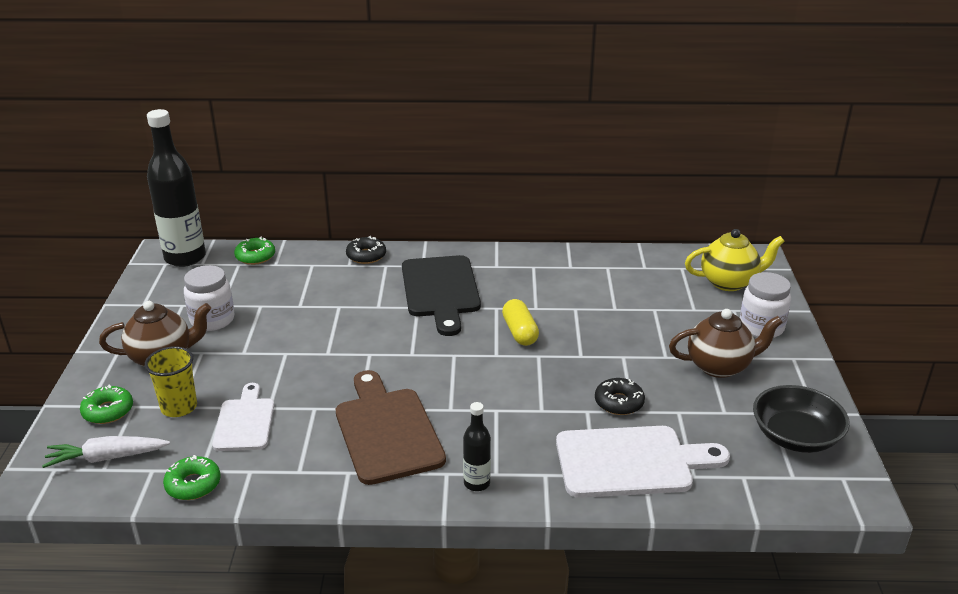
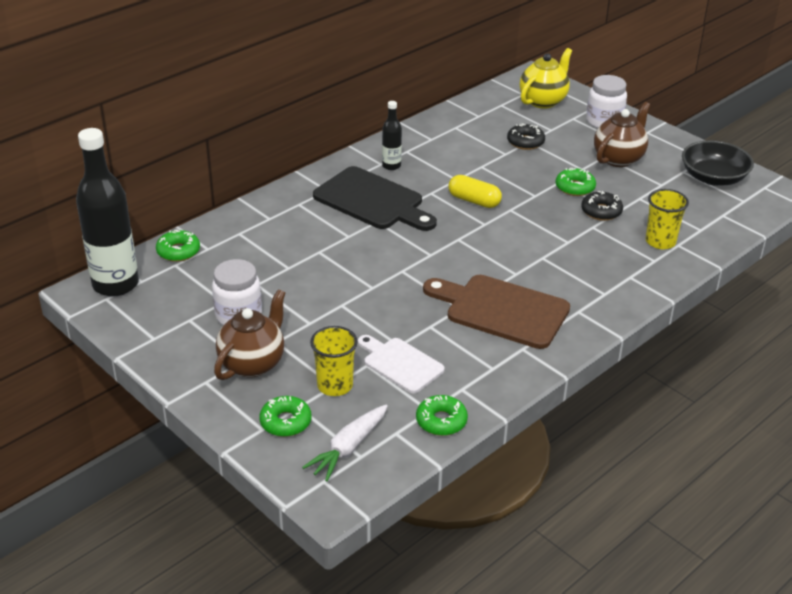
camera: 45 degrees left, 5 degrees up
(366, 256) = (270, 204): black donut -> black donut (525, 142)
(477, 483) = (604, 305): black bottle -> black bottle (391, 166)
(630, 369) = (575, 187): none -> green donut
(630, 462) = (660, 241): white cutting board -> yellow cup

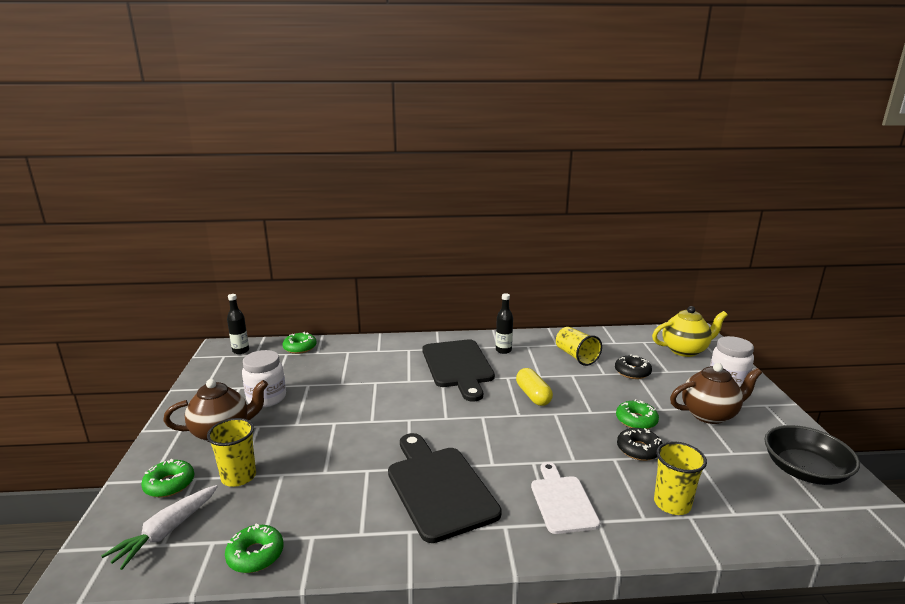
camera: 40 degrees right, 15 degrees down
(115, 284) = (241, 351): black bottle -> black bottle, size x0.47
(348, 448) = (166, 532): white carrot -> white carrot turned 45 degrees counterclockwise
(400, 364) = (303, 487): white cutting board -> white cutting board (562, 501)
(462, 145) = (576, 356): none -> yellow cup
(501, 310) = (439, 488): brown cutting board -> black cutting board

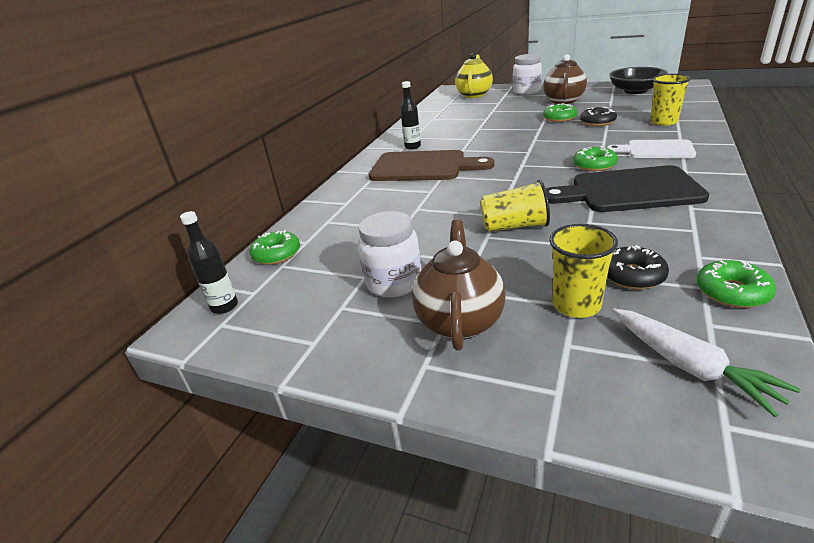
camera: 60 degrees left, 10 degrees up
(169, 484) = (576, 369): green donut -> green donut (594, 165)
(458, 366) = (423, 167): black cutting board -> brown cutting board
(533, 395) = (501, 144): yellow capsule -> none
(576, 356) = (450, 124): yellow cup -> yellow cup (514, 226)
(632, 372) = (491, 111): black donut -> black donut (632, 275)

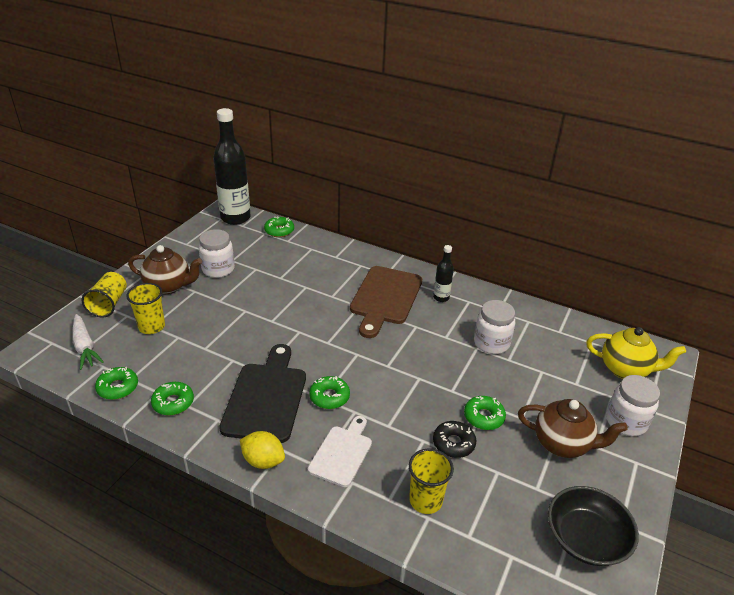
camera: 90 degrees right, 5 degrees up
(224, 306) = (235, 218): black bottle -> black bottle, size x2.11
(470, 125) = (491, 343): none -> white jar
(514, 226) = (250, 325): yellow cup -> yellow cup (109, 304)
(632, 275) = (160, 356): black donut -> none
(689, 366) = (85, 347): white carrot -> white carrot turned 90 degrees counterclockwise
(702, 240) = (173, 403): none -> green donut
(710, 175) = (263, 461): none -> yellow lemon

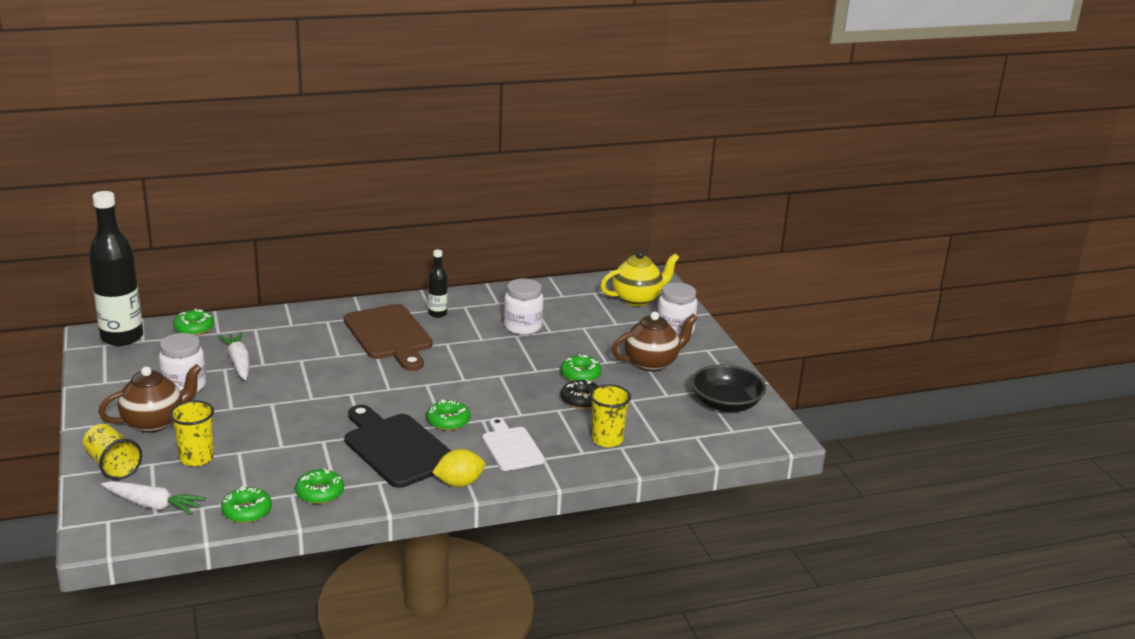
camera: 45 degrees left, 10 degrees down
(269, 269) = (238, 362): none -> white carrot

